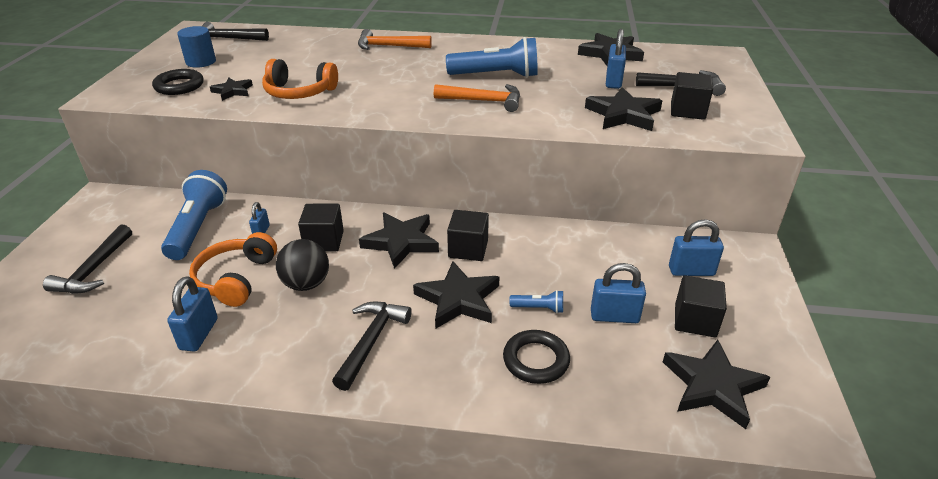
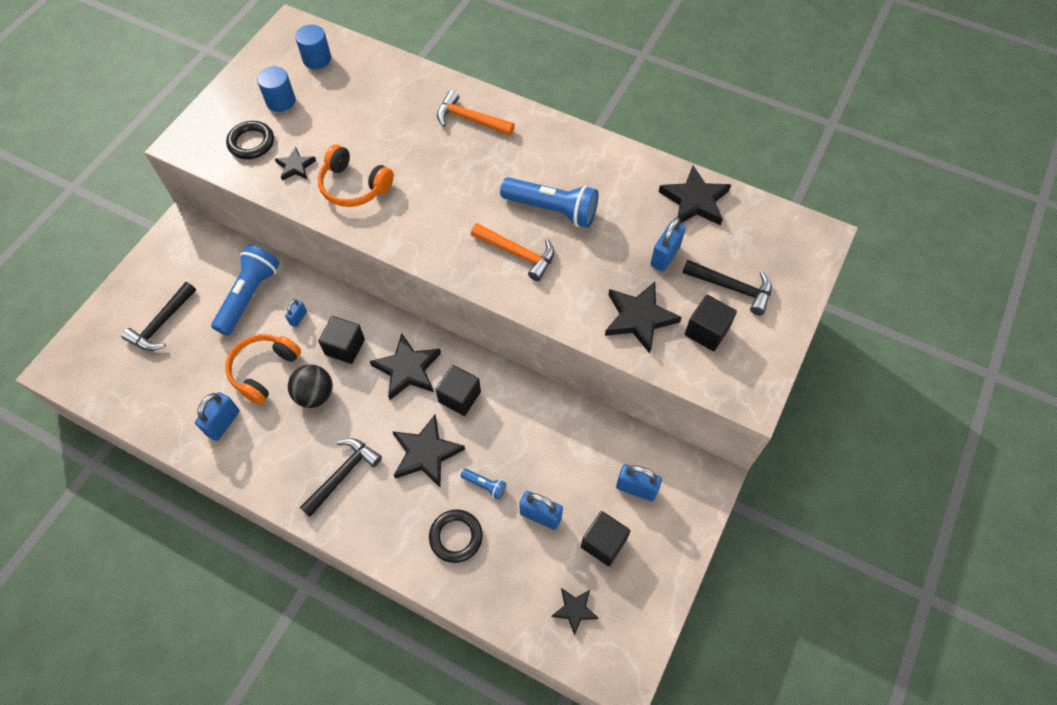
camera: 20 degrees right, 25 degrees up
(227, 39) = (317, 59): black hammer -> blue cylinder
(712, 386) = (575, 610): black star -> black star, size x0.57

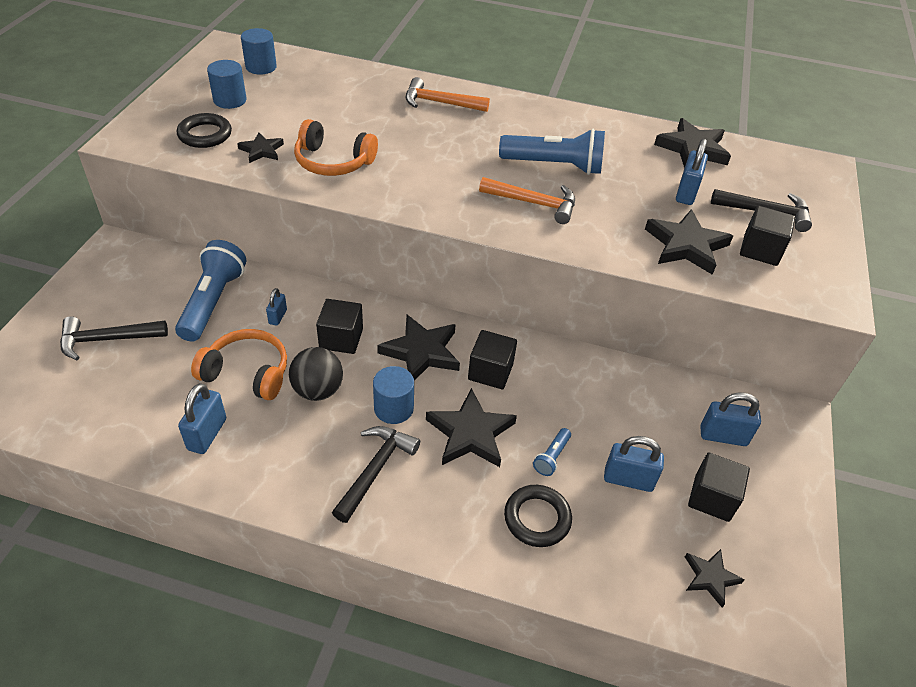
camera: 15 degrees left, 15 degrees down
(162, 323) = (107, 339): black hammer -> black hammer turned 60 degrees clockwise
(264, 370) = (247, 372): orange headphones -> orange headphones turned 90 degrees clockwise
(371, 421) = (393, 408): none -> blue cylinder
(485, 485) = (551, 457): blue flashlight -> blue flashlight turned 105 degrees clockwise

